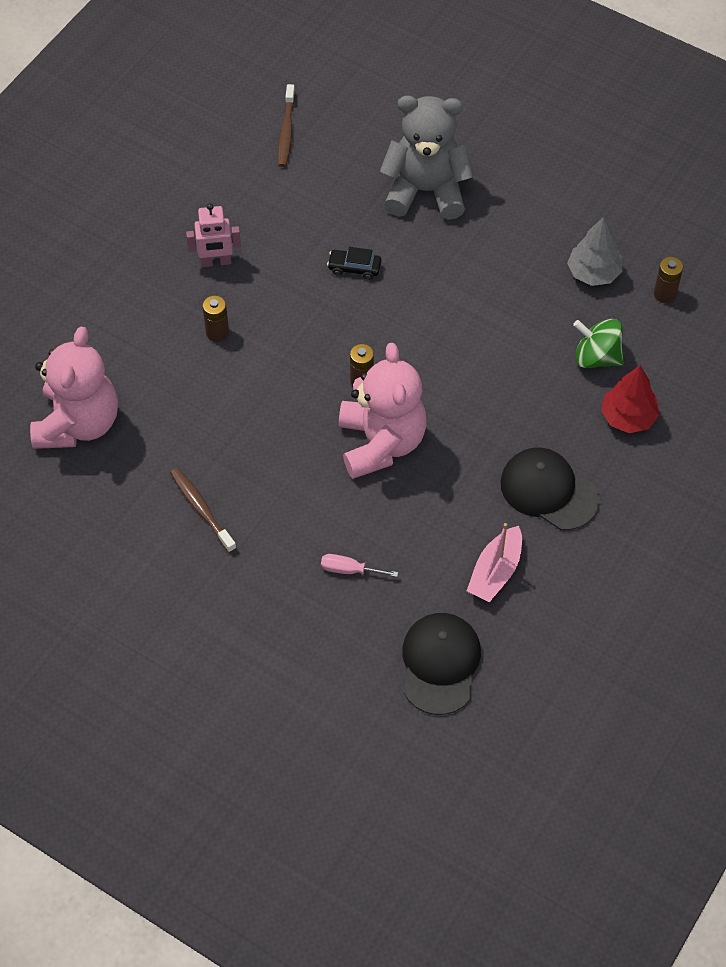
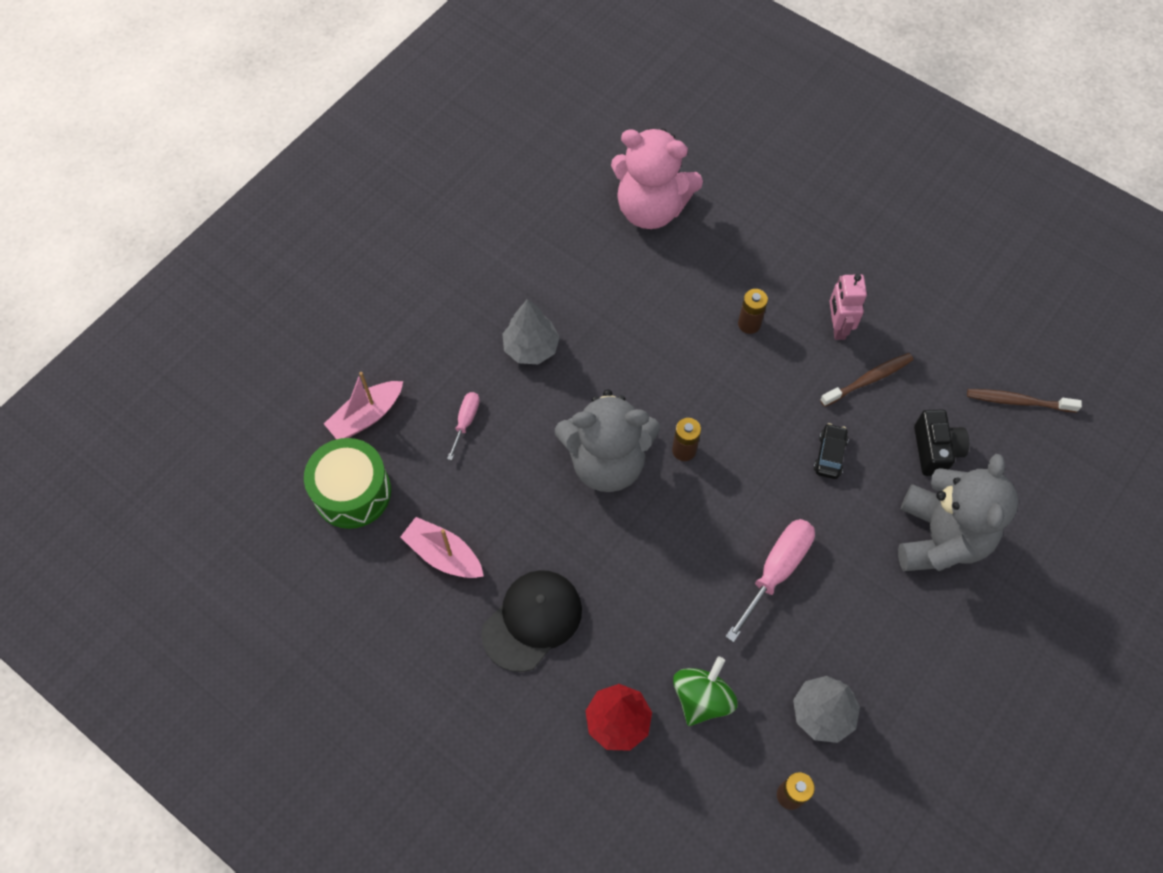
camera: 95 degrees right, 5 degrees up
(201, 509) = (548, 302): brown toothbrush -> brown toothbrush (868, 379)
(258, 519) = (531, 348): none -> grey tree
(341, 191) = (935, 450): none -> black camera
(352, 664) = (367, 416): none -> pink boat
(381, 443) = (607, 462): pink teddy bear -> grey teddy bear
(440, 664) = (352, 492): black cap -> green drum
(473, 306) = (776, 571): none -> pink screwdriver

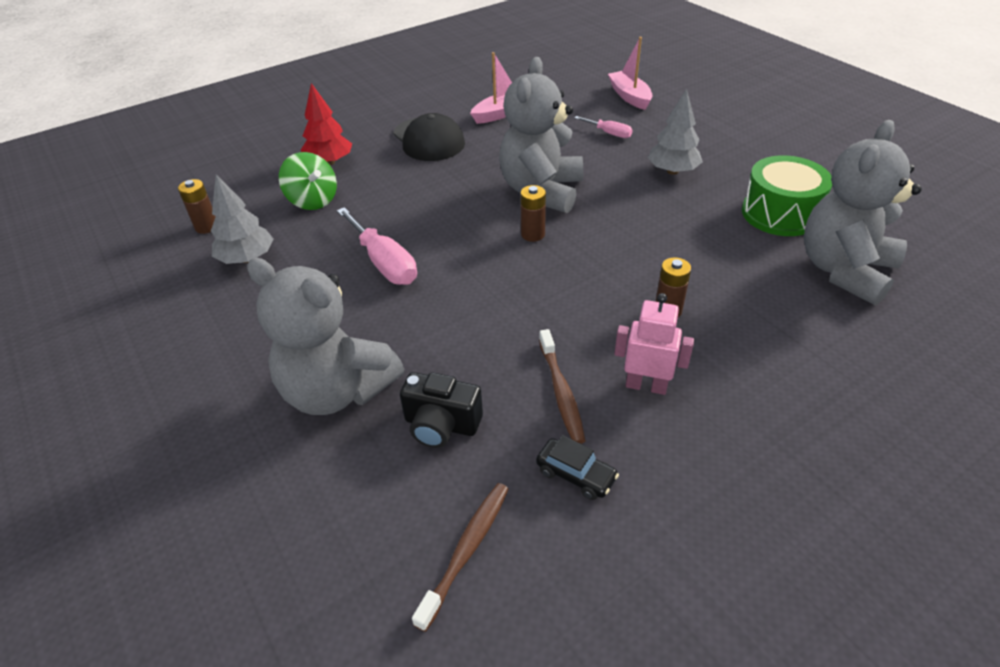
camera: 110 degrees right, 20 degrees down
(352, 492) = (569, 87): green drum -> green drum (780, 213)
(650, 209) = (844, 270): pink teddy bear -> grey teddy bear
(829, 455) = (480, 330): black car -> black car (576, 475)

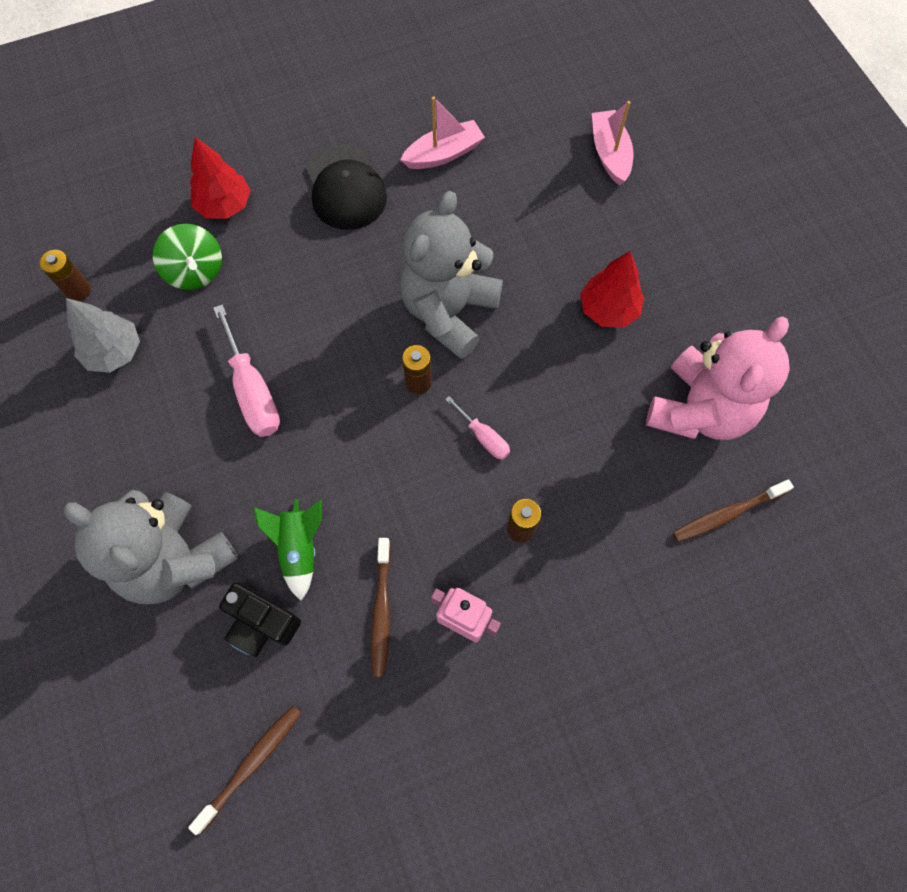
camera: 10 degrees right, 25 degrees up
(462, 360) = (299, 548): none -> green rocket
(576, 475) = (365, 709): black car -> none
(609, 133) = (559, 223): pink screwdriver -> pink screwdriver (483, 437)
(672, 171) = (608, 309): grey tree -> red tree
(780, 213) = (699, 410): green drum -> pink teddy bear
(844, 270) = (727, 514): grey teddy bear -> brown toothbrush

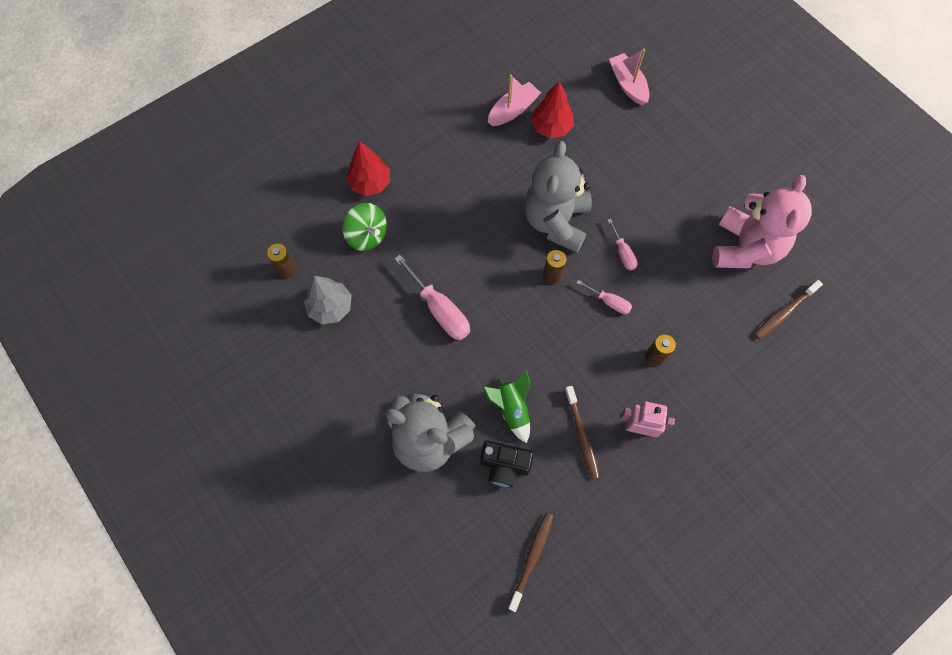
camera: 15 degrees left, 0 degrees up
(345, 188) = (452, 150): black cap -> none
(525, 375) = (622, 253): none -> pink screwdriver
(608, 309) = (663, 194): red tree -> red tree (551, 127)

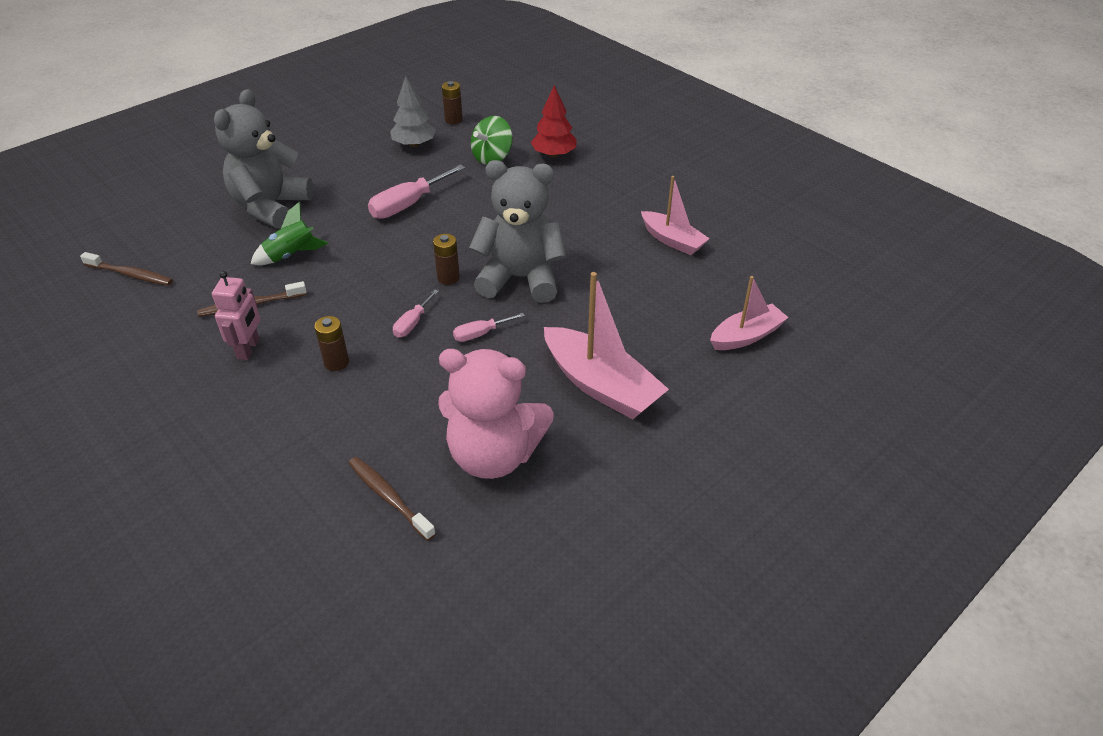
camera: 85 degrees right, 25 degrees down
(504, 465) = (231, 253): black camera -> none
(551, 127) = (655, 270): red tree -> none
(677, 178) = (600, 385): none -> pink boat

